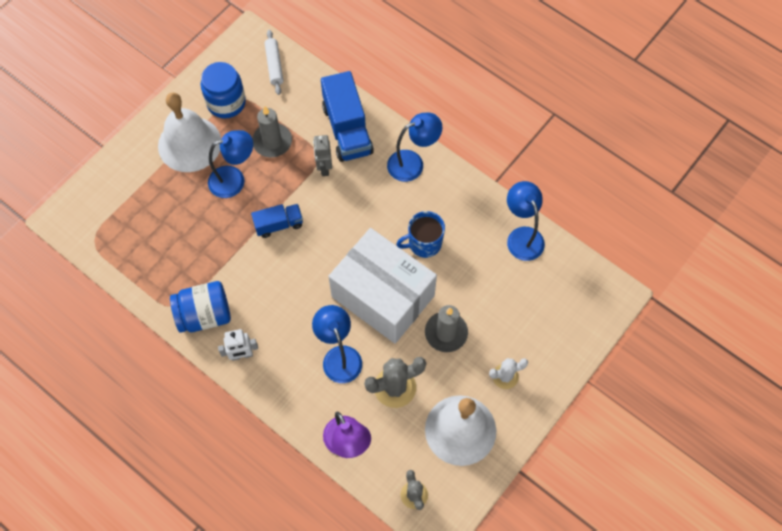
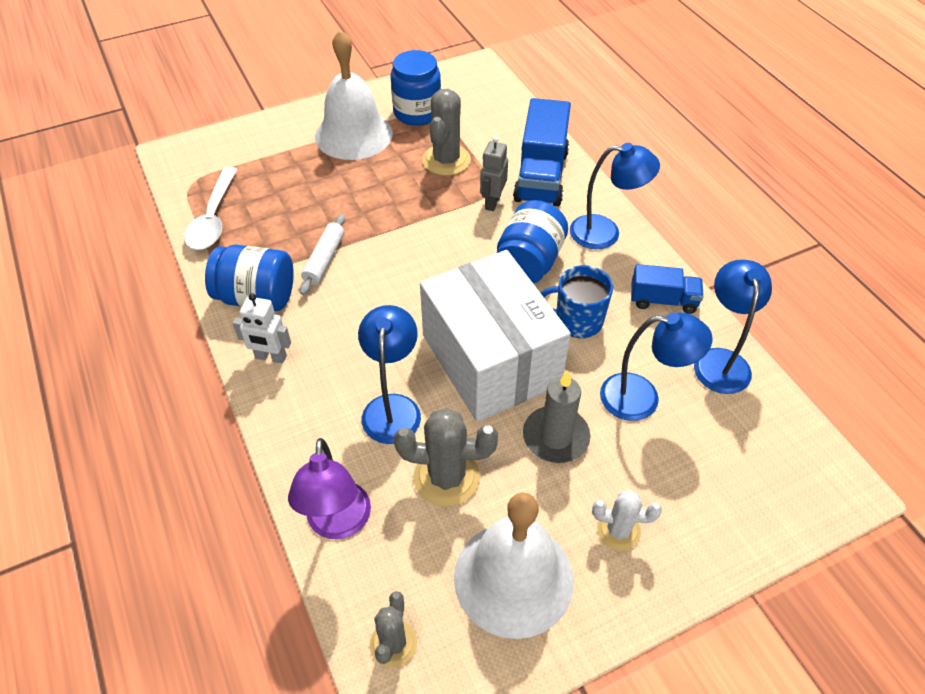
camera: 25 degrees right, 15 degrees down
(131, 264) = (213, 218): none -> white spoon
(234, 179) = (381, 180): blue lamp -> blue lamp (642, 398)
(272, 142) = (446, 160): grey candle -> grey cactus
(274, 65) = (490, 97): white rolling pin -> white rolling pin (324, 259)
(279, 224) = (404, 238): blue truck -> blue truck (663, 300)
(373, 210) = (529, 262): none -> blue jar

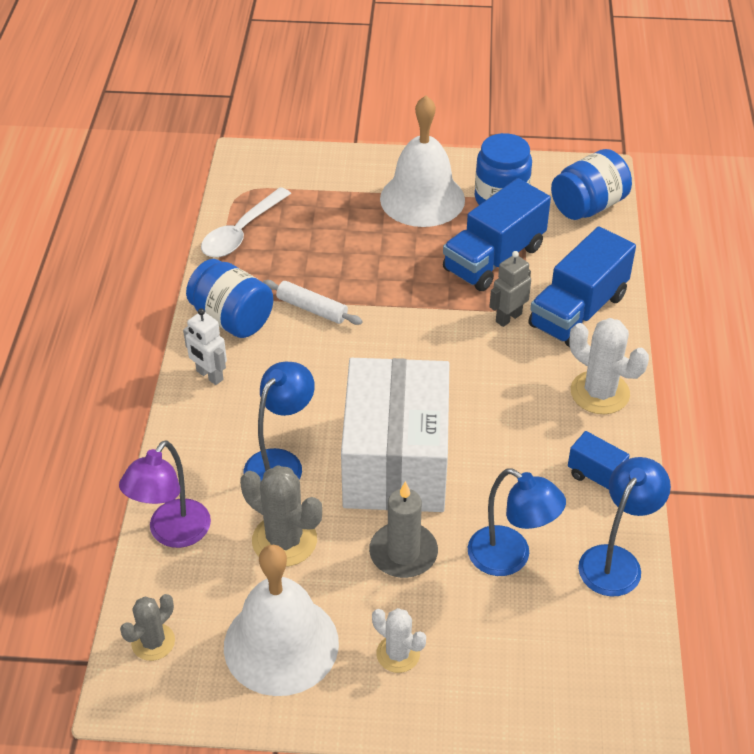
camera: 30 degrees right, 5 degrees down
(324, 259) = (312, 309): white rolling pin -> white rolling pin turned 75 degrees clockwise
(446, 160) = (494, 258): grey cactus -> blue truck
(529, 262) = (499, 390): blue jar -> blue jar (588, 206)
(577, 321) = (504, 463): blue mug -> none
(605, 232) = (600, 393): blue lamp -> white cactus

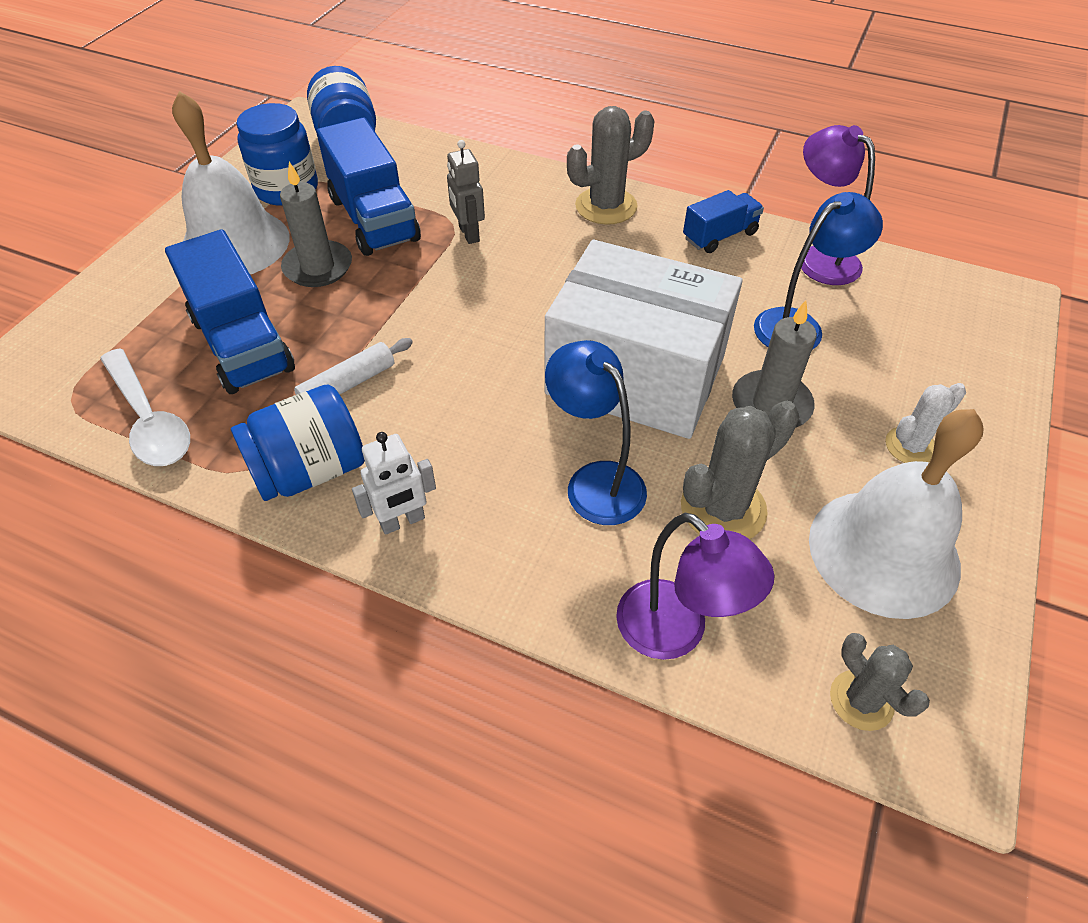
camera: 70 degrees left, 5 degrees up
(421, 250) = (318, 267): none -> grey candle
(578, 311) = (489, 187): blue truck -> blue truck (242, 344)
(600, 393) = (606, 206): white cactus -> grey cactus
(616, 561) = (819, 258): blue lamp -> purple lamp

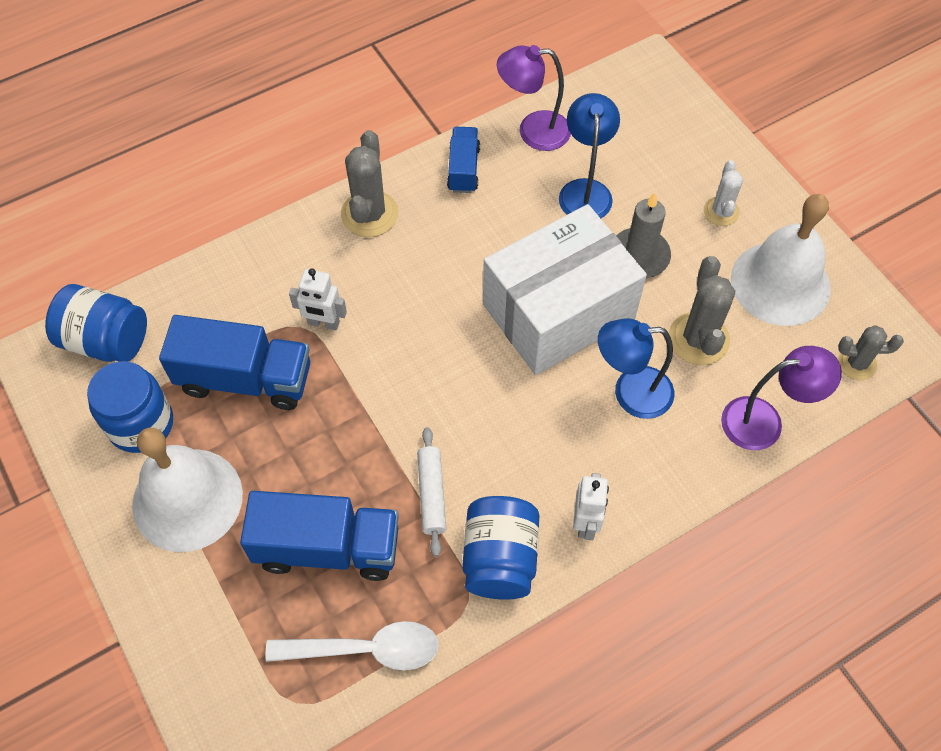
camera: 55 degrees left, 10 degrees up
(318, 267) = (275, 450): grey candle -> none
(468, 234) = (323, 323): grey robot -> white robot

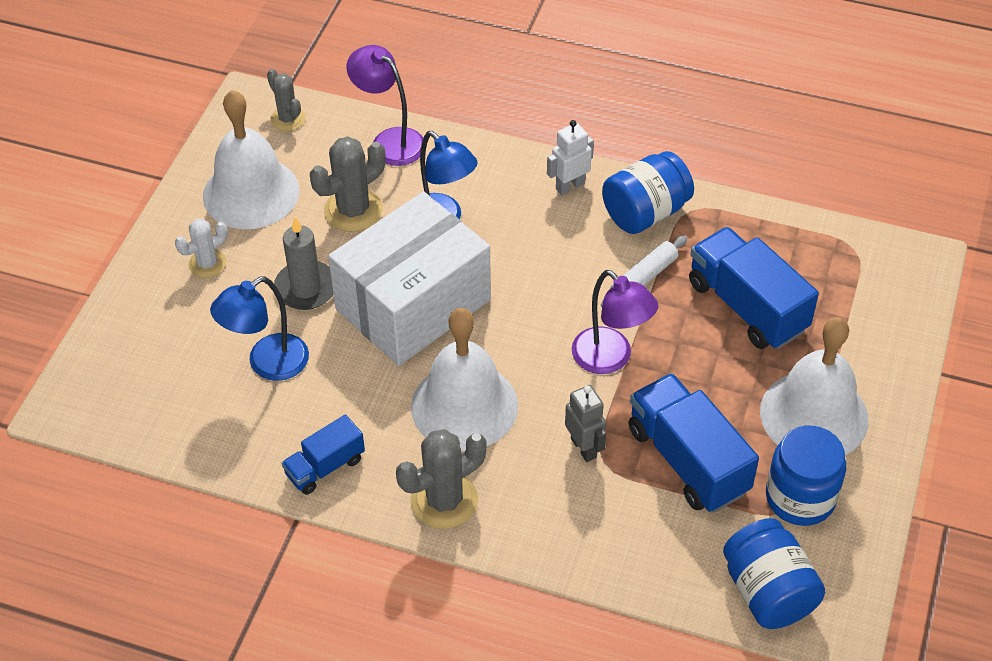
camera: 130 degrees left, 10 degrees down
(323, 323) = (584, 448): white robot -> grey robot
(365, 649) = (782, 238): white spoon -> none
(433, 278) = (464, 406): none -> white bell
(533, 131) = (229, 445): purple lamp -> purple lamp (610, 359)
(558, 312) = (413, 304): white box -> white box turned 60 degrees counterclockwise

